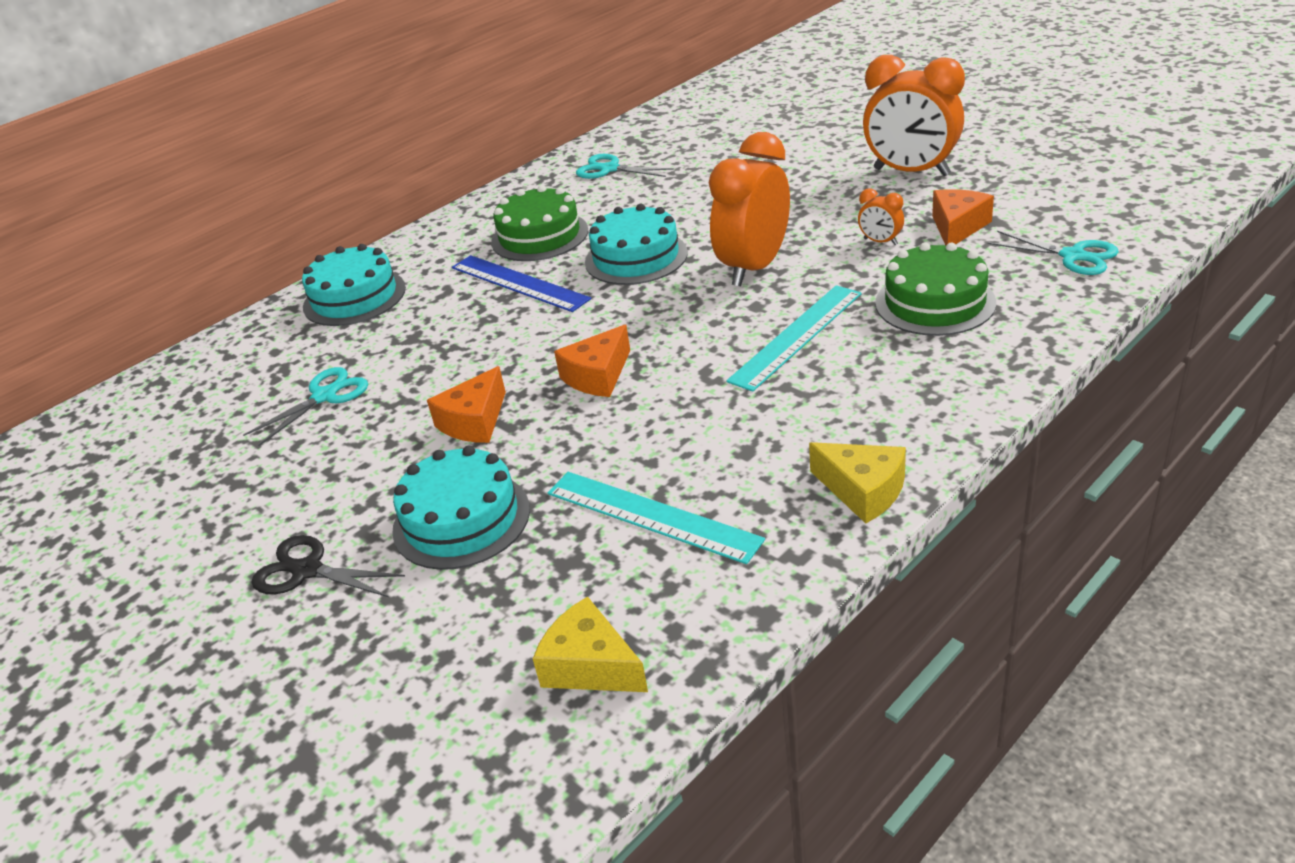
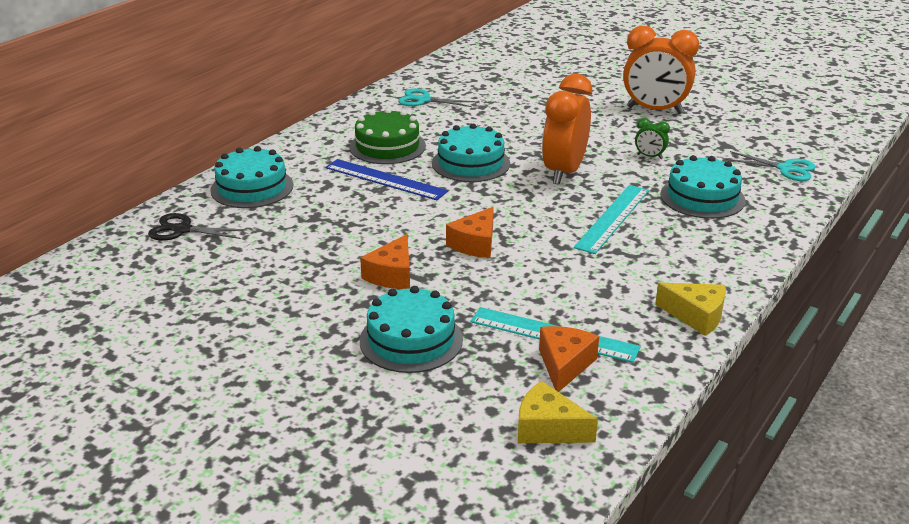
camera: 15 degrees left, 5 degrees down
(307, 570) = (303, 376): black scissors -> black scissors (182, 230)
(325, 396) = (260, 258): turquoise scissors -> none
(880, 242) = (649, 156): orange clock -> green clock
(935, 303) = (702, 197): green cake -> turquoise cake
(957, 227) = (700, 148): orange cheese -> orange cheese (564, 365)

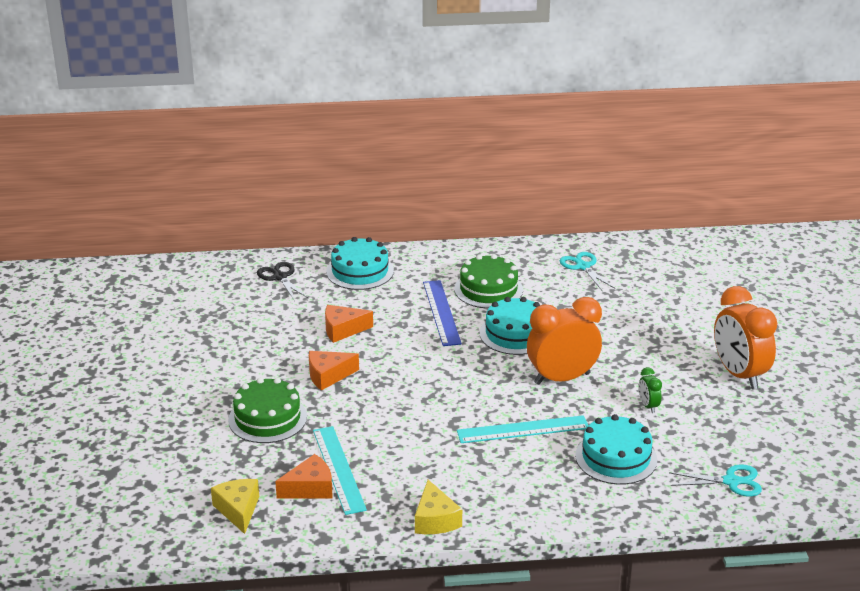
camera: 50 degrees right, 0 degrees up
(411, 340) = (267, 418): turquoise cake -> green cake
(475, 244) = (407, 388): orange cheese -> orange cheese (343, 330)
(786, 169) = (731, 481): turquoise scissors -> turquoise scissors turned 75 degrees counterclockwise

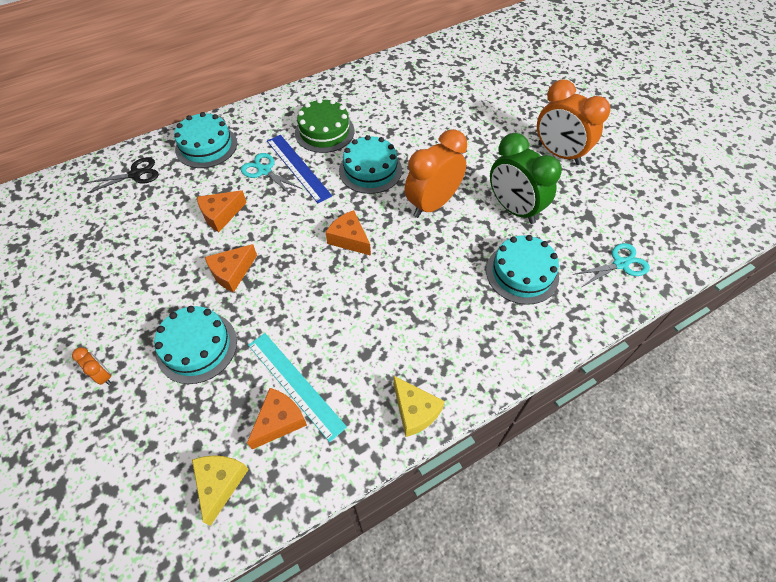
camera: 25 degrees left, 25 degrees up
(179, 413) = (103, 376): none -> orange clock
(238, 510) = (220, 483): yellow cheese -> yellow cheese turned 45 degrees clockwise
(267, 418) = (197, 347): green cake -> turquoise cake
(280, 277) = (136, 174): black scissors -> black scissors turned 120 degrees clockwise
(456, 382) = (349, 239): none -> orange cheese
(523, 429) = (432, 271): turquoise ruler -> none
(583, 266) = (386, 87): turquoise scissors -> turquoise scissors (264, 171)
(648, 406) = (514, 209): green clock -> green clock, size x2.32

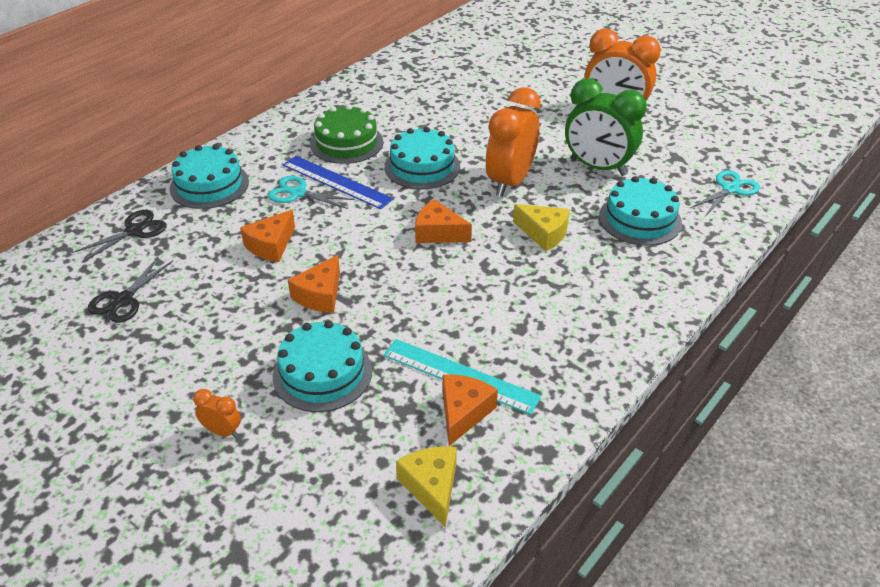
camera: 20 degrees left, 15 degrees down
(98, 234) = (123, 300): none -> black scissors
(415, 411) = (604, 362): yellow cheese -> yellow cheese (543, 233)

